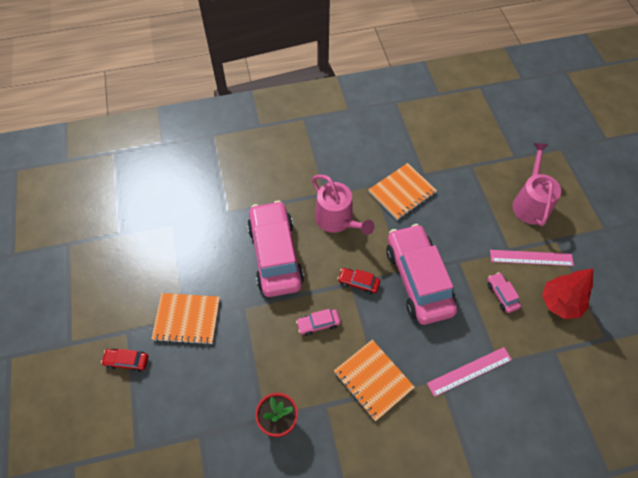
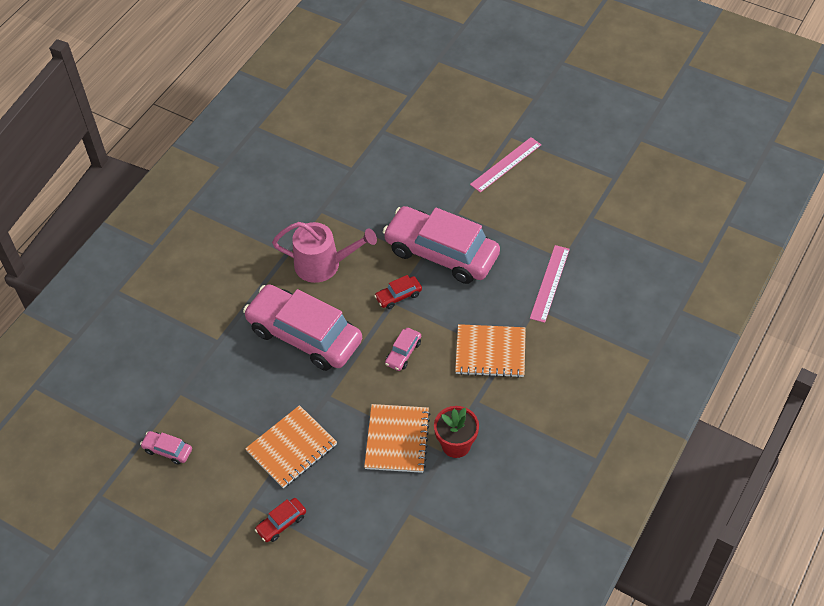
camera: 45 degrees left, 5 degrees down
(402, 192) = (351, 198): orange notebook -> orange notebook (397, 439)
(502, 295) = (514, 210): pink car -> pink car (167, 450)
(530, 203) = (461, 123): pink watering can -> none
(560, 303) = (560, 180): red tree -> none

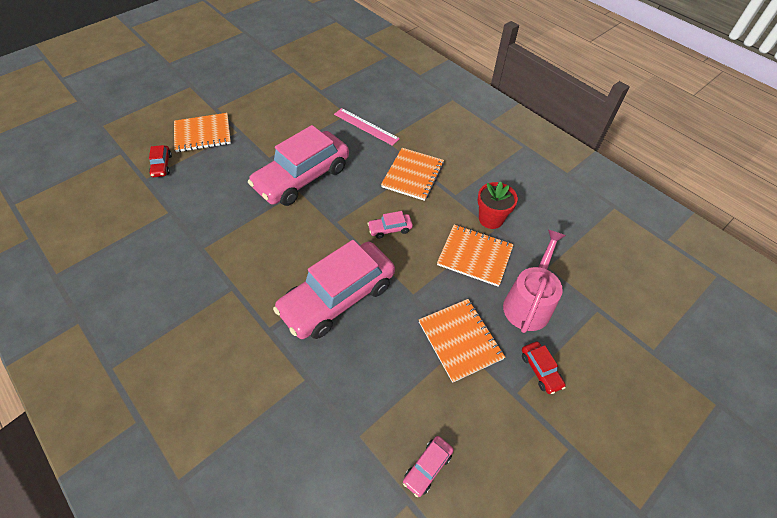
camera: 75 degrees left, 0 degrees up
(323, 264) = (265, 262): pink watering can -> pink watering can (528, 303)
(398, 296) = (330, 216): red car -> red car (162, 165)
(403, 353) = (390, 229): pink car -> pink car turned 120 degrees clockwise
(465, 144) = (203, 134): none -> orange notebook
(506, 164) = (241, 117): pink ruler -> none

